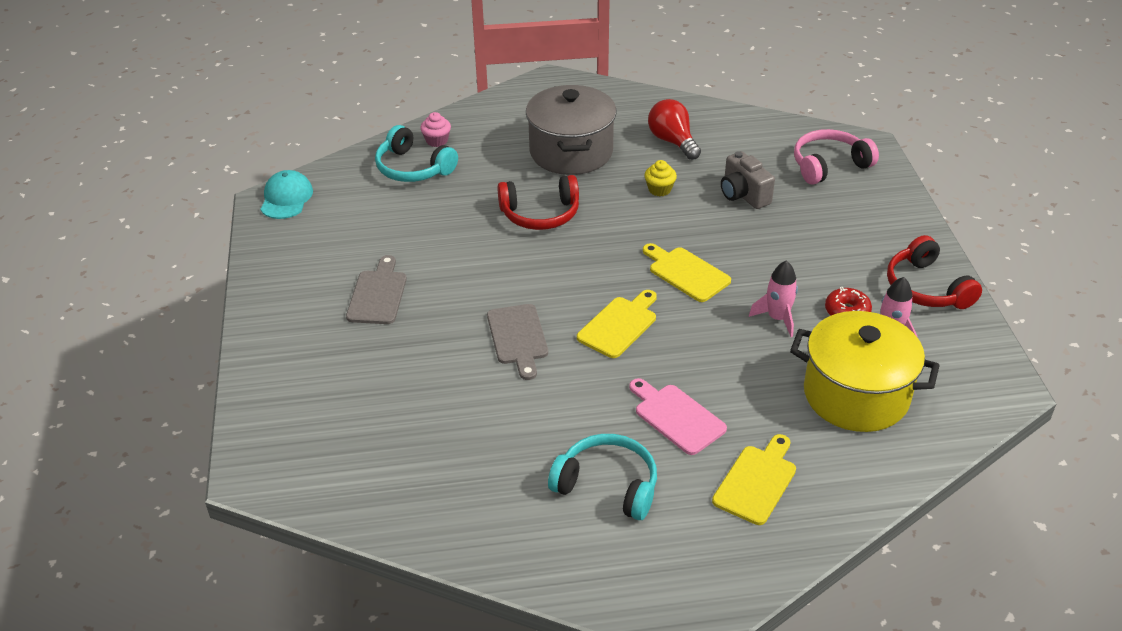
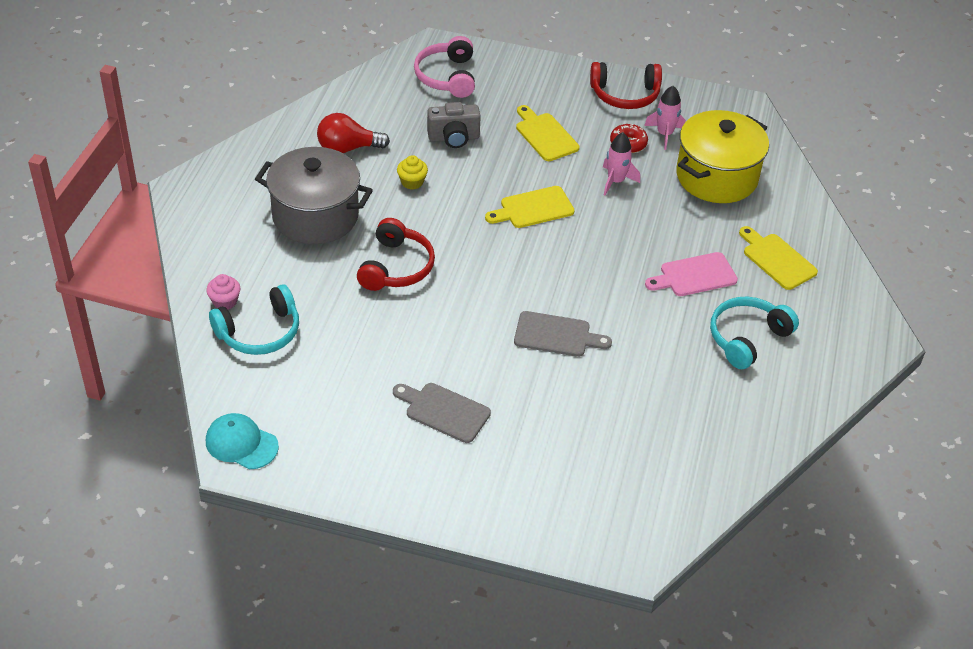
camera: 70 degrees left, 5 degrees up
(619, 325) = (575, 269): yellow cutting board -> yellow cutting board (545, 135)

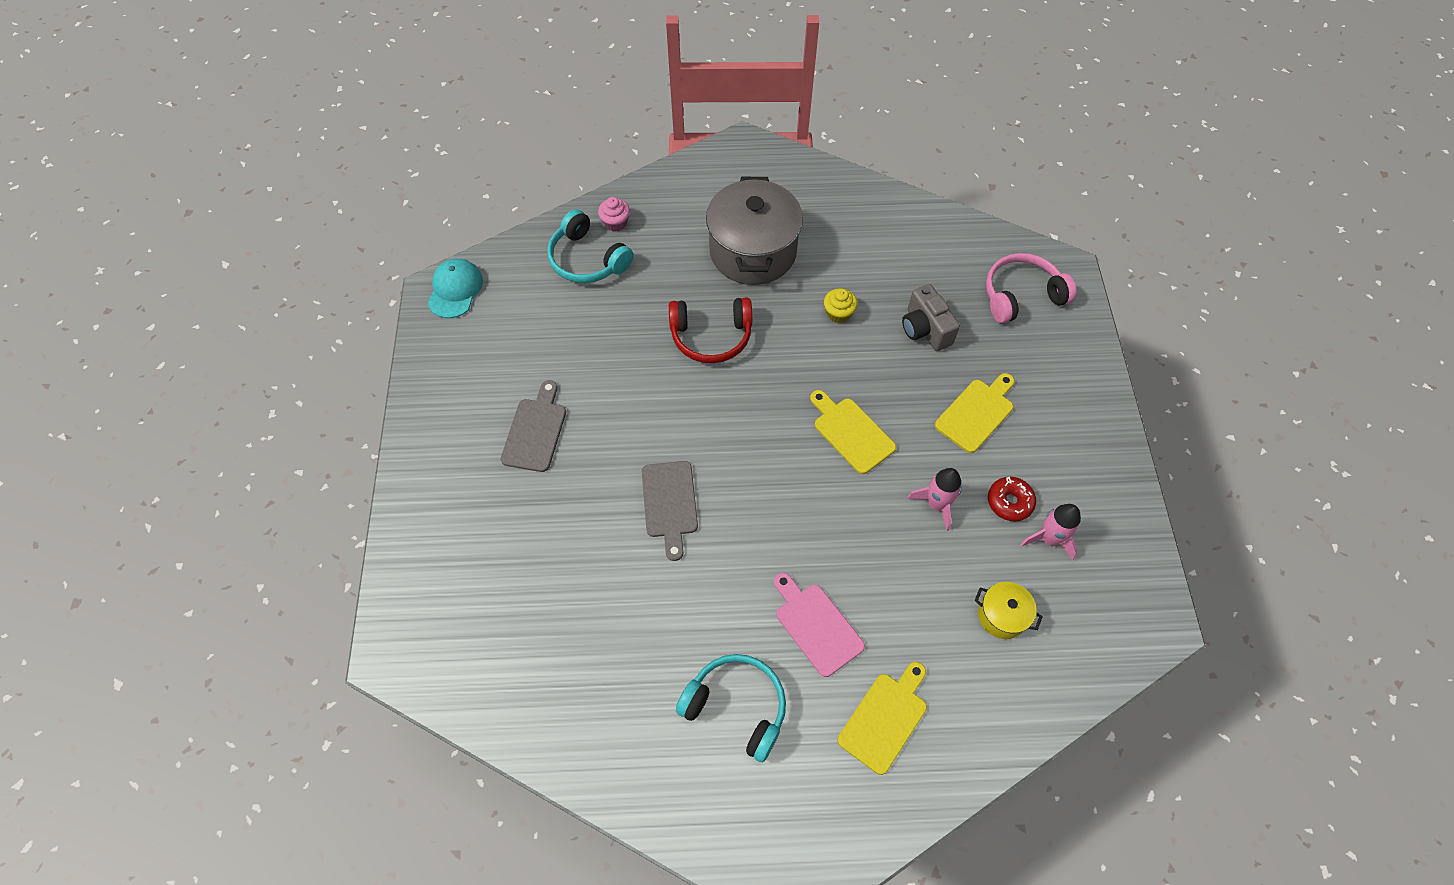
camera: 75 degrees right, 15 degrees up
(347, 148) = (861, 246): red light bulb -> none
(625, 94) = (1097, 478): red headphones -> none
(716, 177) = (1001, 615): yellow pot -> yellow pot, size x0.46

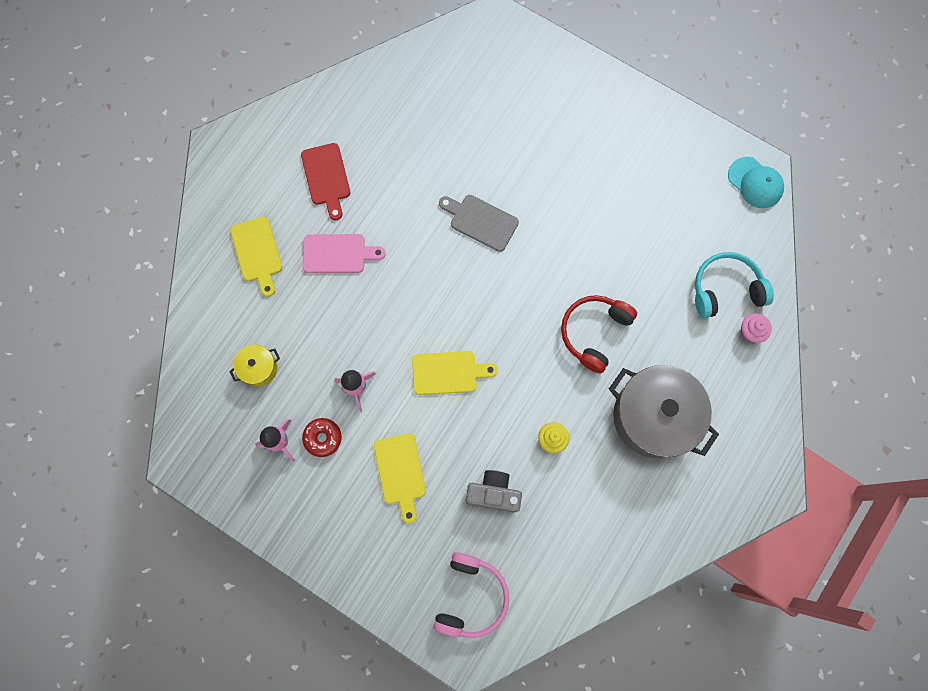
camera: 125 degrees right, 15 degrees up
(535, 431) = (594, 171): grey cutting board -> none
(736, 707) = (326, 177): turquoise headphones -> red cutting board

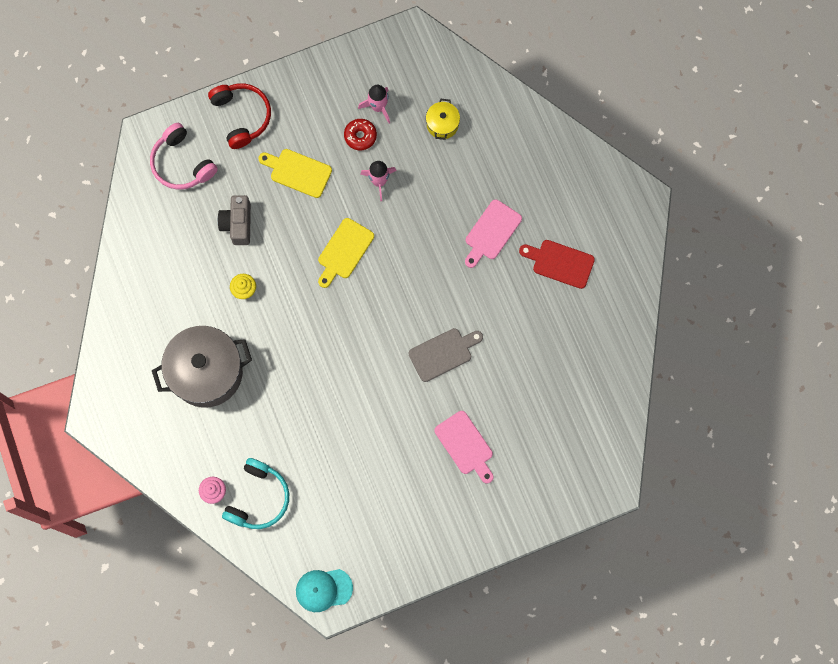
camera: 125 degrees right, 0 degrees up
(257, 253) = (533, 176): yellow cutting board -> none
(493, 493) = (237, 224): grey camera -> grey camera turned 135 degrees clockwise
(547, 151) = (465, 445): none -> pink cutting board
(594, 332) = (297, 375): red headphones -> red headphones (242, 116)

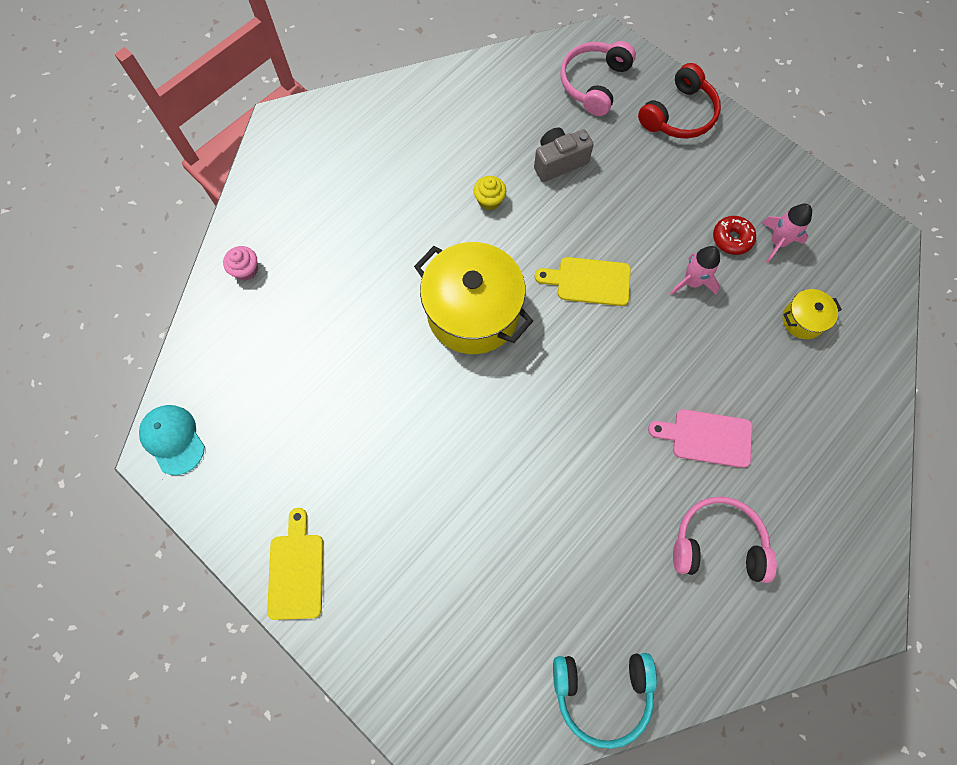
camera: 65 degrees right, 5 degrees down
(206, 372) = (378, 204): grey pot -> none
(258, 498) = (256, 319): turquoise headphones -> turquoise headphones (602, 692)
(298, 172) = (651, 194): yellow cutting board -> yellow cutting board (296, 571)
(328, 342) = (473, 312): none -> yellow pot
(443, 353) = (525, 448): grey cutting board -> none
(465, 445) = (421, 529): pink cutting board -> none
(560, 263) = (717, 543): red cutting board -> pink headphones

